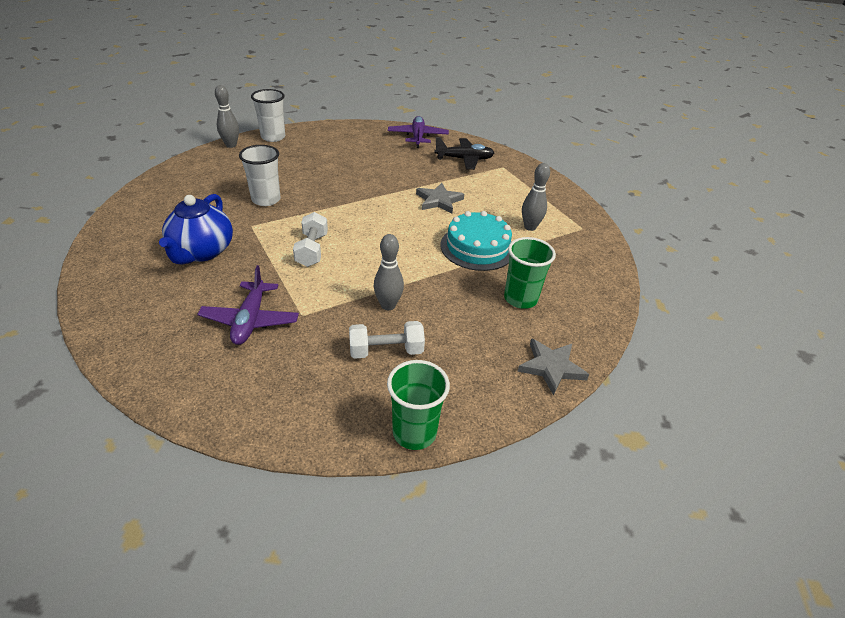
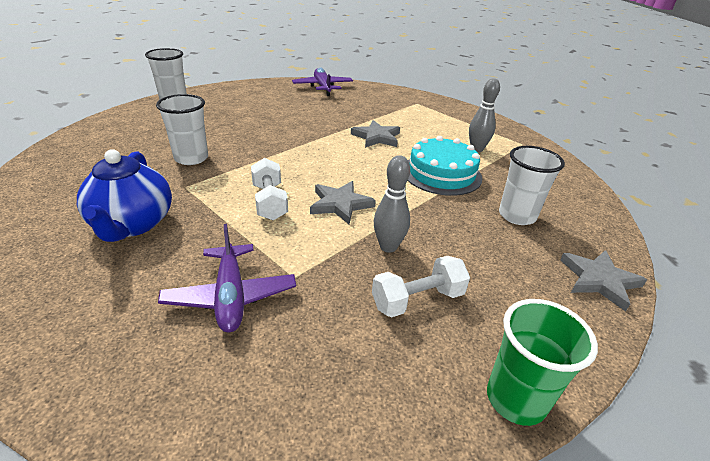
camera: 15 degrees left, 5 degrees down
(231, 145) = (128, 112): grey bowling pin -> none
(369, 262) = (340, 204): none -> grey star
(464, 159) = (378, 101): black plane -> none
(520, 299) = (517, 216): green cup -> white cup

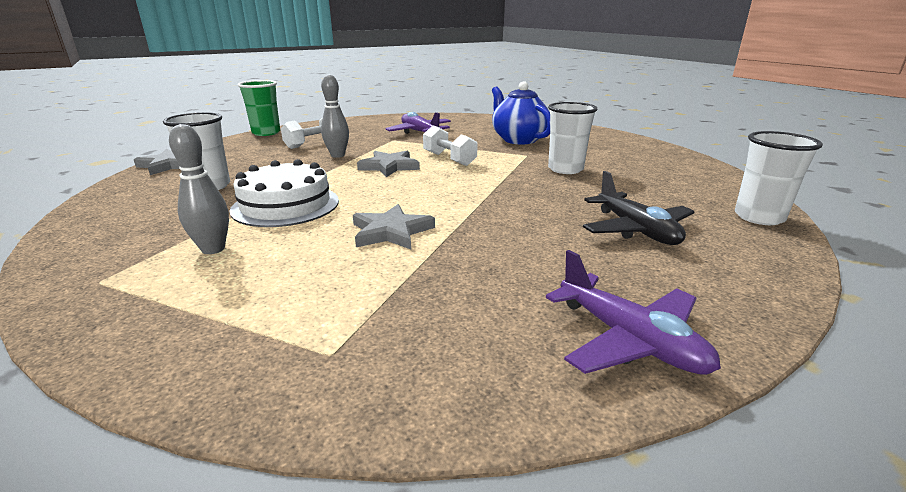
camera: 160 degrees right, 10 degrees down
(249, 109) = (636, 230): none -> black plane
(441, 174) = (286, 205): turquoise cake -> white cake

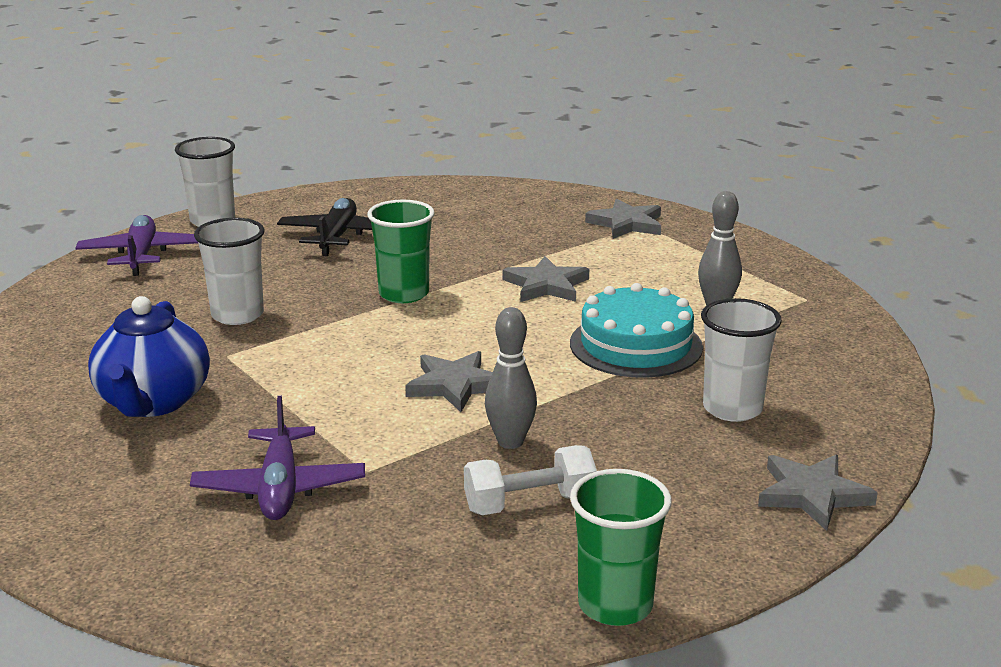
camera: 150 degrees left, 0 degrees up
(286, 205) = (636, 345): white cake -> turquoise cake
(358, 349) = (626, 224): none -> grey star
(449, 159) = (349, 379): white dumbbell -> none
(493, 200) = (403, 294): none -> green cup
(629, 340) = (476, 195): purple plane -> purple plane (141, 255)

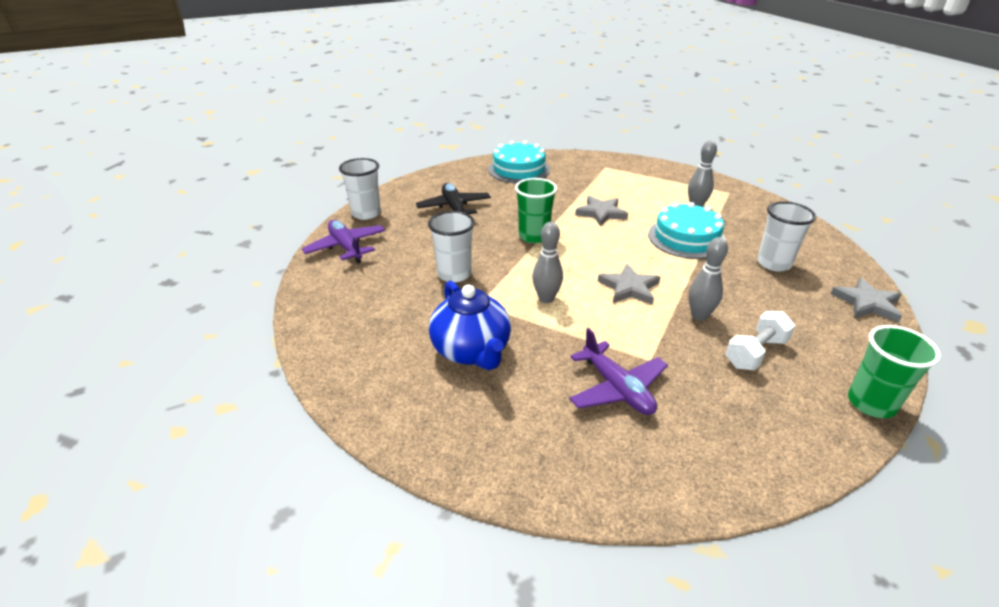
camera: 25 degrees left, 10 degrees up
(321, 370) = (546, 298): none -> grey bowling pin
(497, 204) = (519, 169): none -> turquoise cake
(626, 224) = (597, 168): grey star -> none

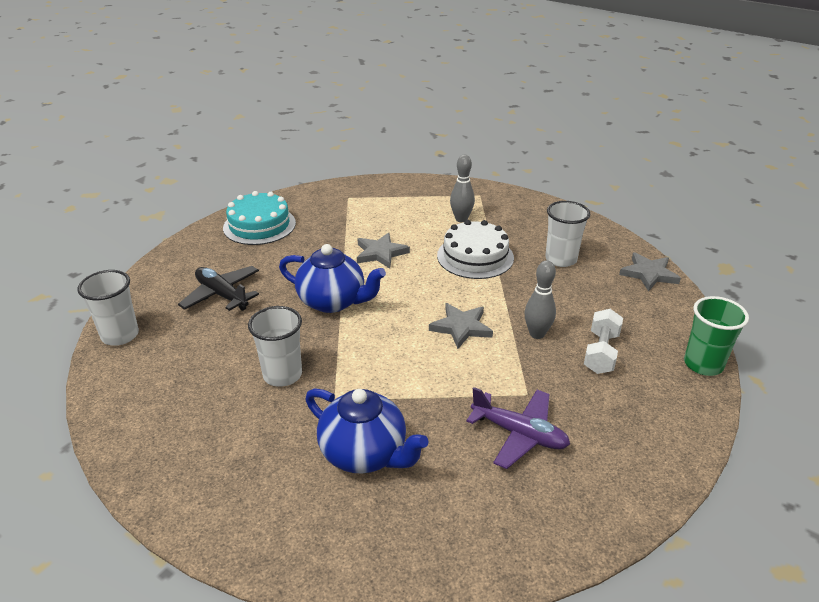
camera: 30 degrees left, 0 degrees up
(346, 247) = (130, 387): purple plane -> none
(534, 236) = (333, 301): green cup -> blue teapot
(546, 298) = (395, 367): grey bowling pin -> none
(686, 238) = (475, 256): turquoise cake -> white cake

